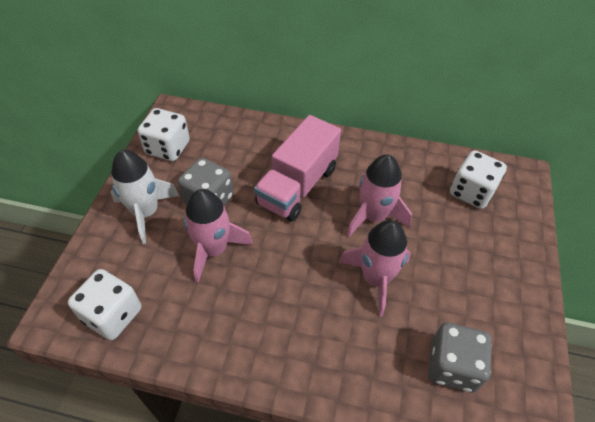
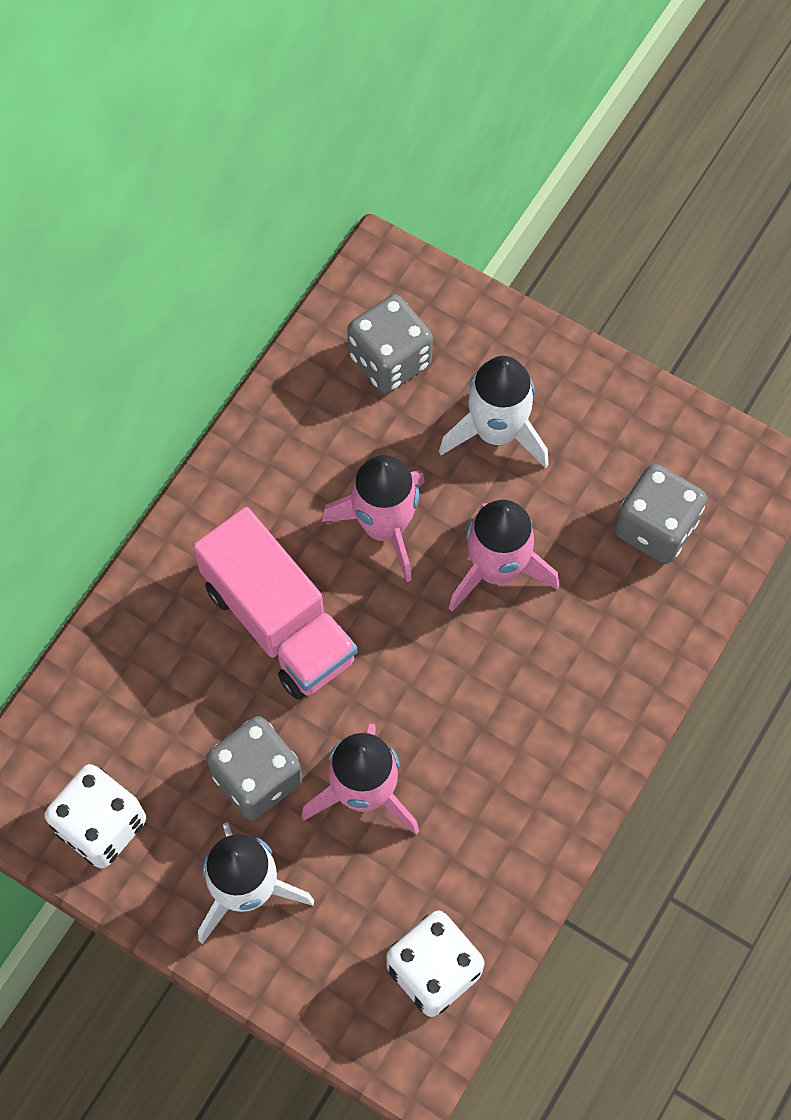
camera: 70 degrees left, 15 degrees up
(461, 254) = (497, 432): none -> white rocket
(471, 192) = (390, 360): white dice -> grey dice

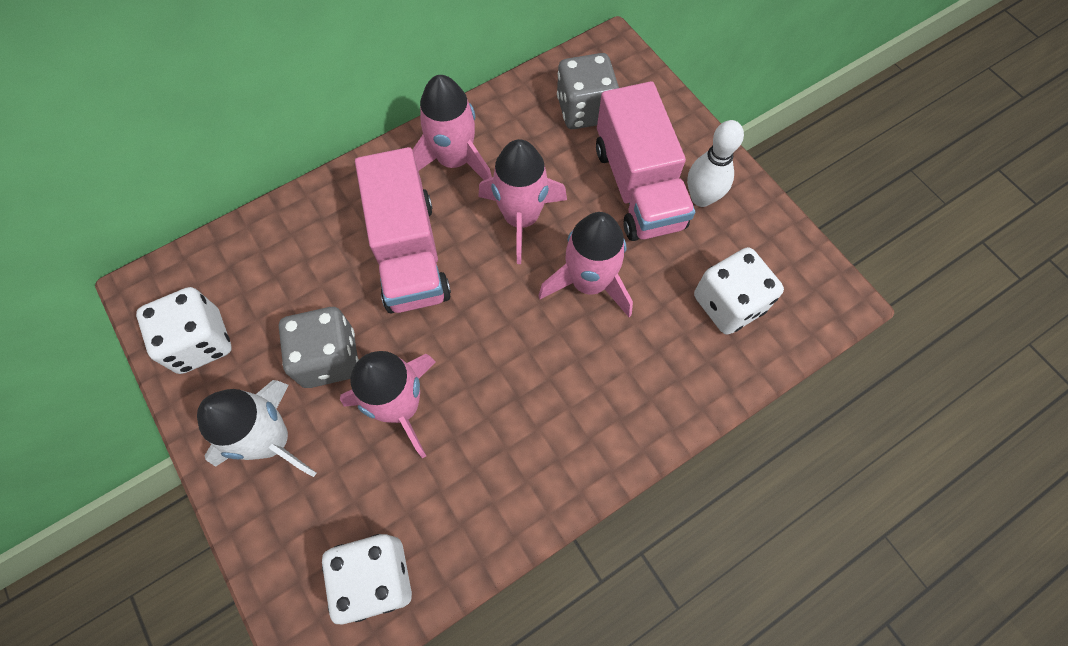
camera: 25 degrees right, 0 degrees up
(270, 489) = (454, 160): none -> pink rocket
(497, 432) = (638, 187): white rocket -> pink truck
(573, 415) = (701, 198): none -> white bowling pin
(655, 527) = (728, 303): grey dice -> white dice

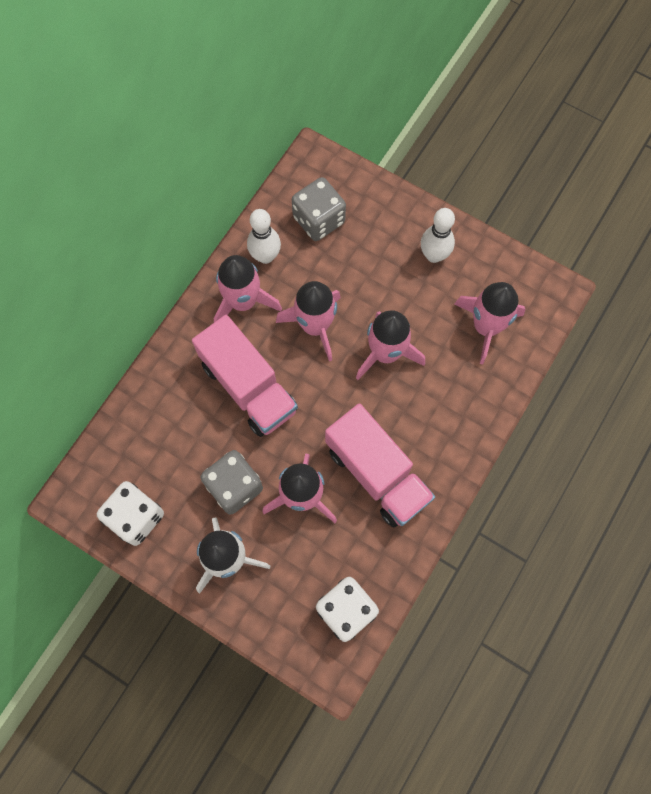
camera: 25 degrees left, 5 degrees up
(505, 124) = (265, 256): none -> white bowling pin
(638, 187) = (386, 265): pink truck -> pink truck (377, 473)
(728, 303) = (486, 326): white dice -> pink rocket

